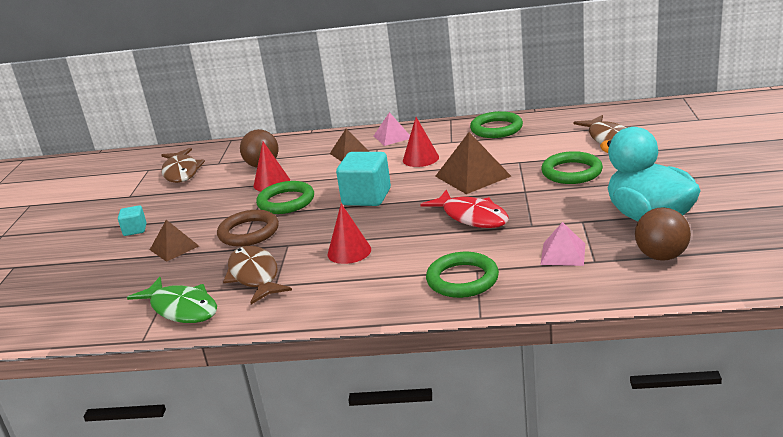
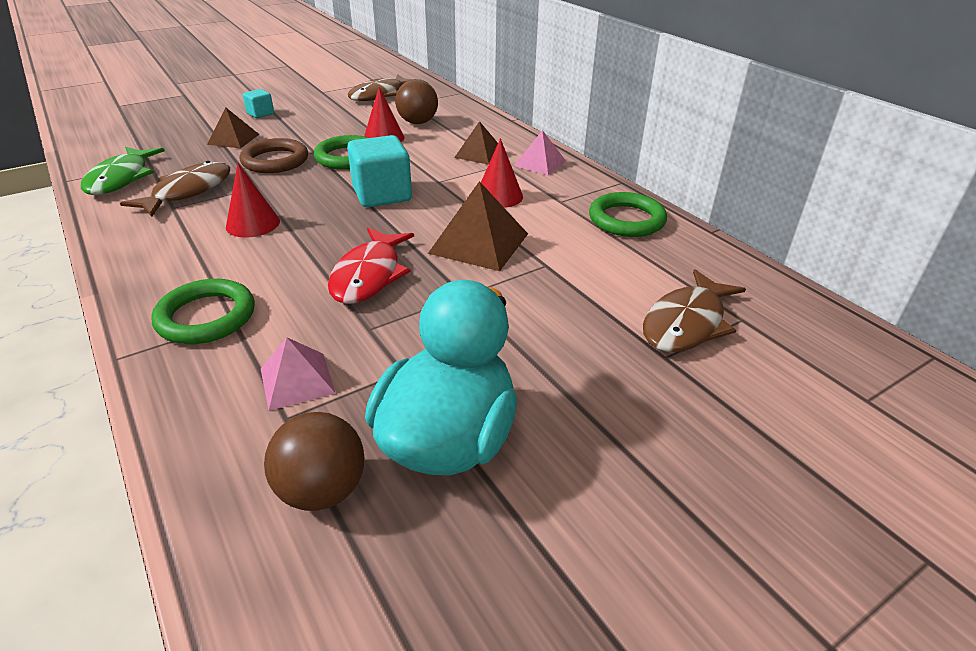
camera: 50 degrees right, 10 degrees up
(571, 172) = (548, 317): green ring -> none

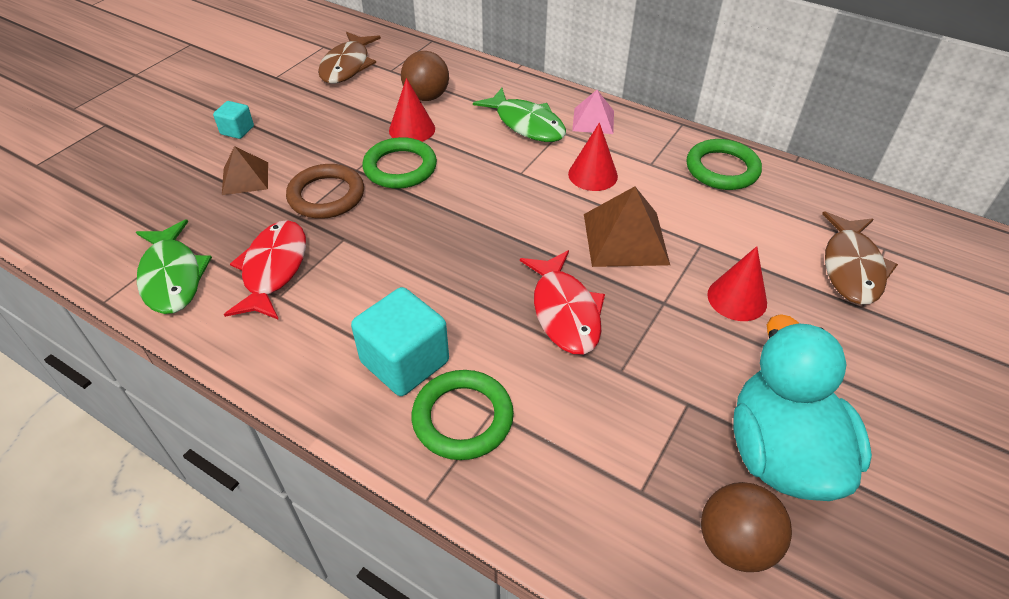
camera: 25 degrees left, 10 degrees up
(188, 191) = (273, 269): brown fish -> red fish
(253, 224) = (390, 289): red cone -> red cone (737, 298)
(297, 381) = (614, 451): pink pyramid -> none
(382, 194) = (483, 207): turquoise cube -> turquoise cube (405, 362)
(479, 154) = (526, 124): brown pyramid -> green fish

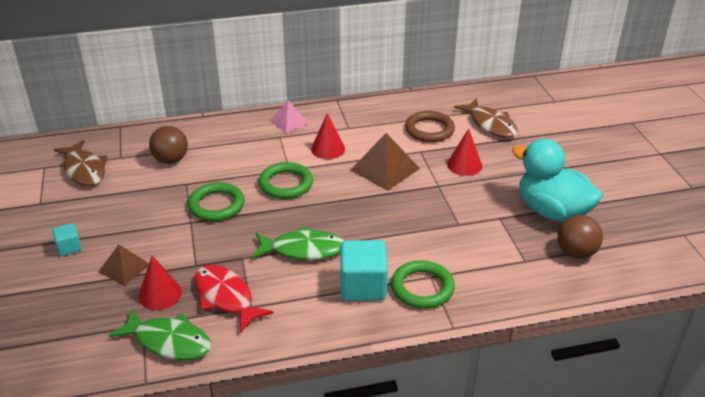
camera: 45 degrees left, 10 degrees down
(326, 196) = (195, 245): brown ring -> brown ring (429, 130)
(412, 129) = (190, 182): red cone -> red cone (160, 294)
(526, 124) = (255, 143): green fish -> green fish (303, 249)
(565, 312) = (403, 217): red fish -> none
(722, 169) = (384, 112): green ring -> green ring (286, 184)

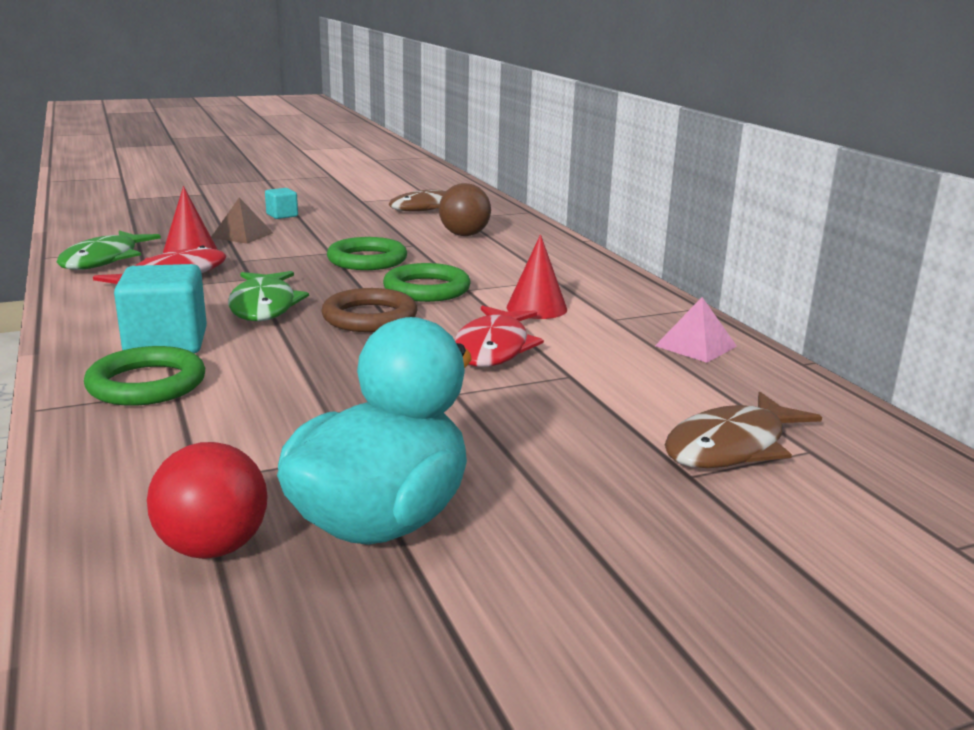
camera: 80 degrees right, 15 degrees down
(289, 122) = (601, 282): pink pyramid -> pink pyramid (695, 346)
(384, 169) = (493, 348): brown pyramid -> red fish
(429, 130) = (656, 382): brown ring -> brown ring (369, 317)
(464, 165) = (540, 417): red cone -> none
(576, 252) = (213, 548): brown ball -> red ball

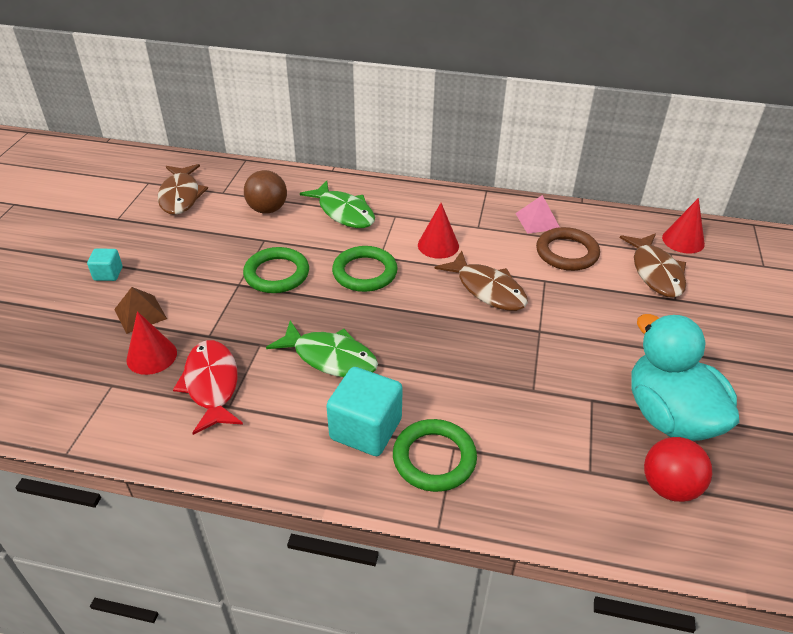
camera: 55 degrees left, 20 degrees up
(104, 260) = (121, 415): green fish -> green fish (344, 212)
(369, 317) = (395, 317): brown ring -> brown ring (567, 253)
(493, 348) = (487, 289): red fish -> brown fish
(868, 454) = (683, 240): none -> red cone

